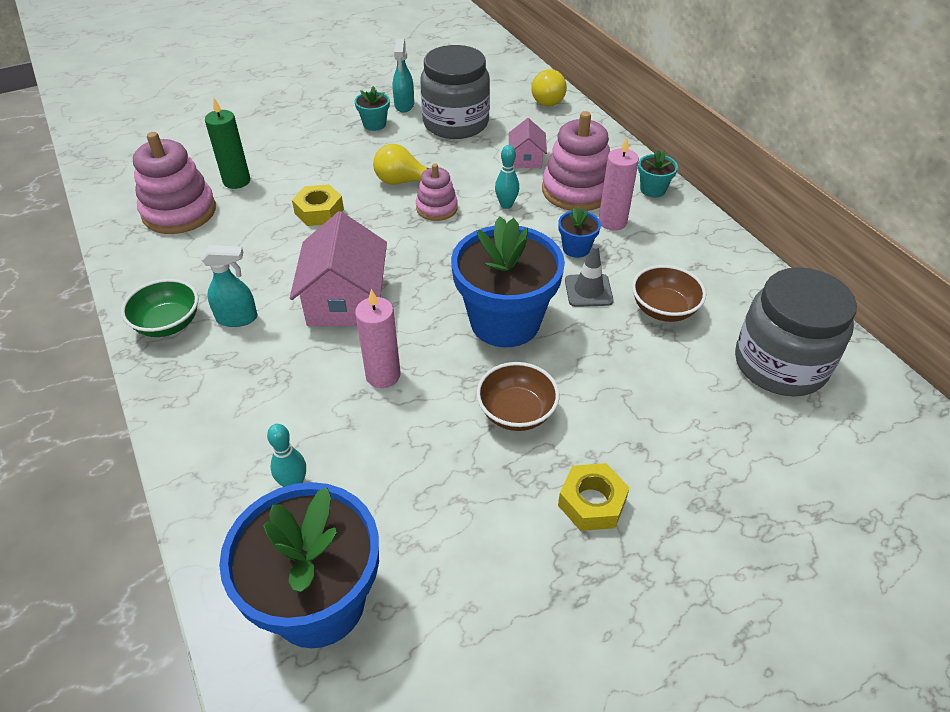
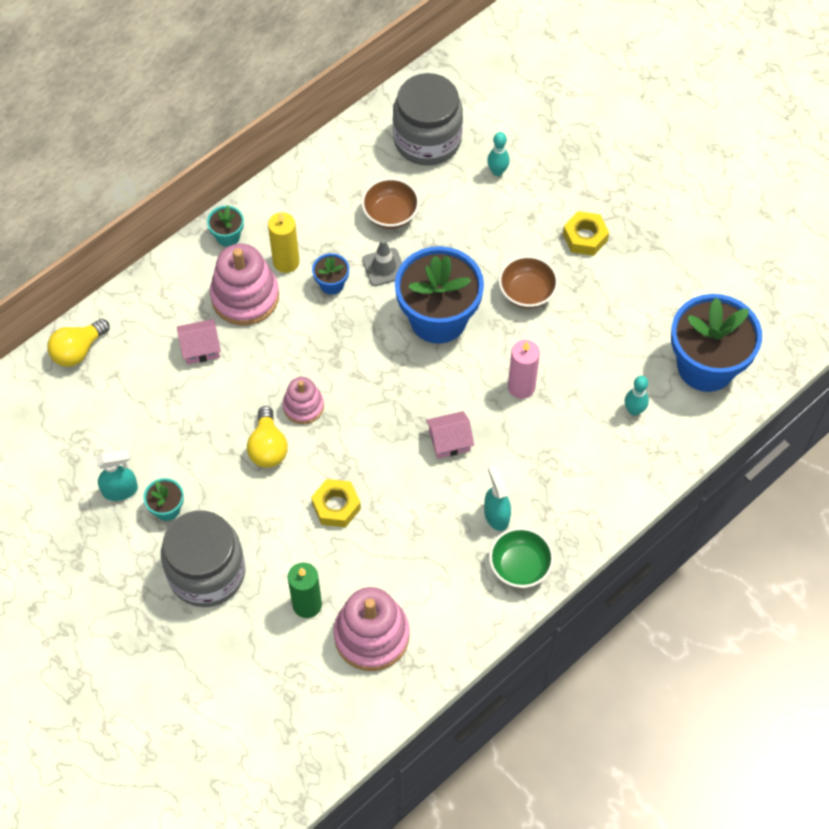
camera: 105 degrees left, 15 degrees up
(345, 300) = (449, 441): pink house -> pink house, size x0.54
(456, 123) = (147, 428): grey jar -> grey jar (207, 573)
(506, 205) = (283, 349): turquoise bowling pin -> turquoise bowling pin (497, 171)
(547, 99) = (78, 350): yellow light bulb -> yellow light bulb turned 150 degrees clockwise
(612, 222) = (286, 262): pink candle -> yellow candle

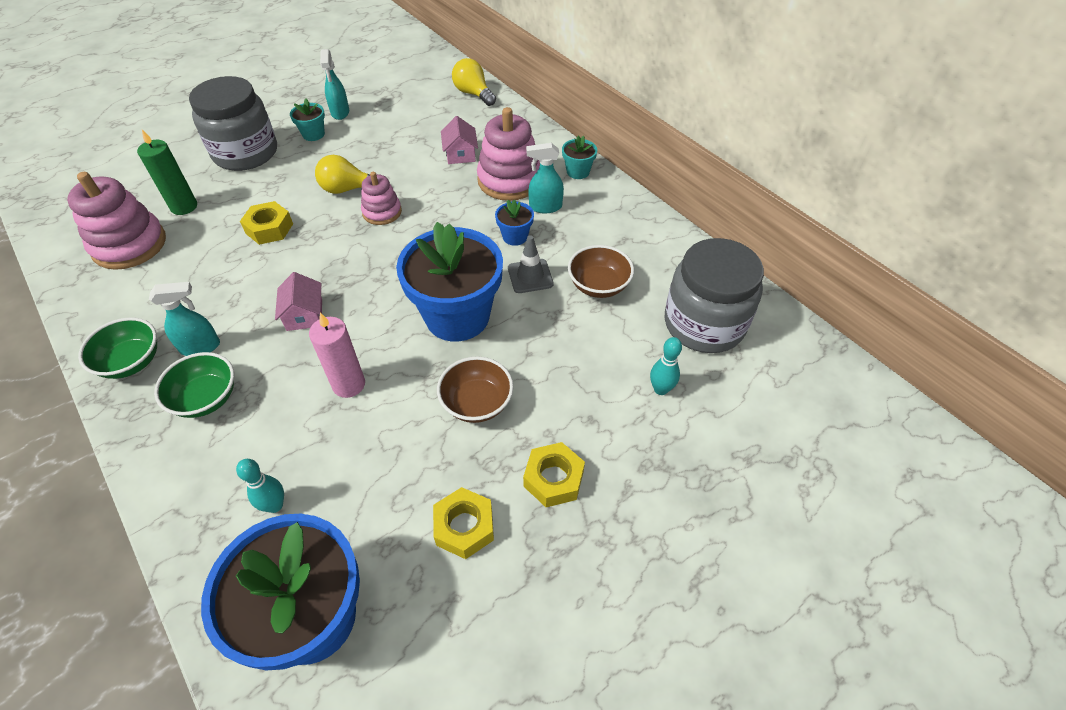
camera: 95 degrees right, 10 degrees down
(286, 262) = (545, 207): yellow candle -> turquoise spray bottle
(549, 490) = (206, 398): none -> green bowl
(630, 288) = (464, 527): none -> yellow nut

